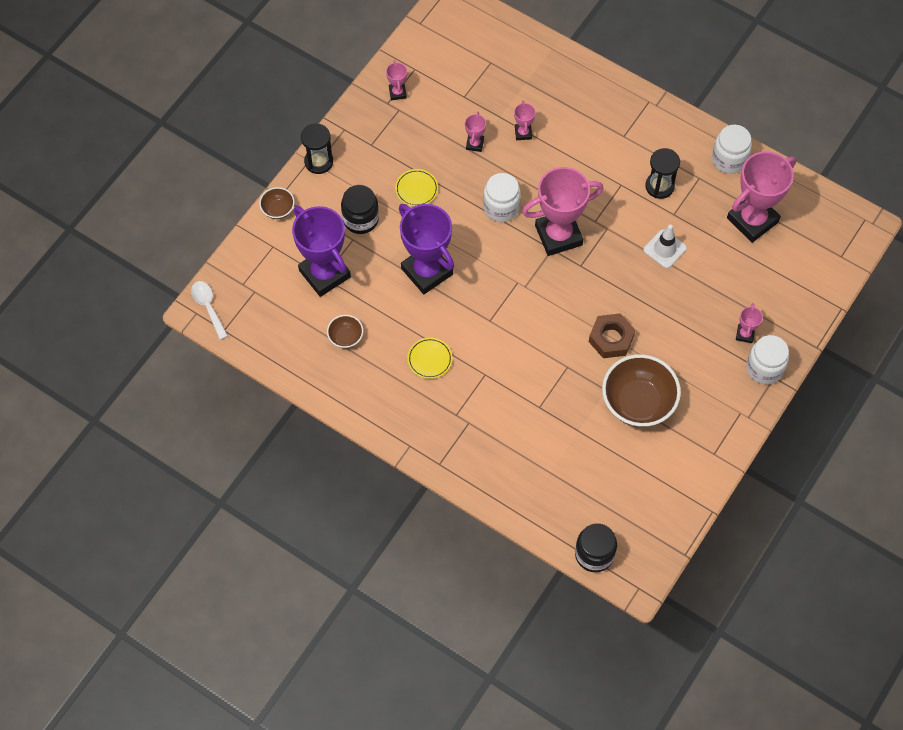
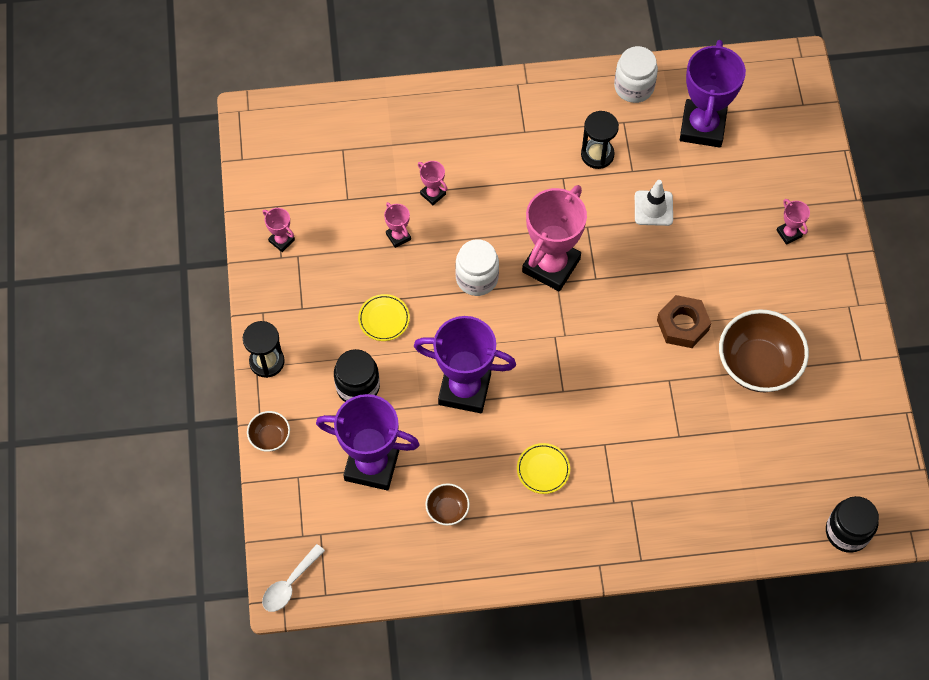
camera: 40 degrees left, 0 degrees up
(208, 307) = (289, 584): white spoon -> white spoon turned 75 degrees counterclockwise
(752, 220) = (702, 127): pink trophy -> purple trophy
(764, 368) = (832, 251): white jar -> none

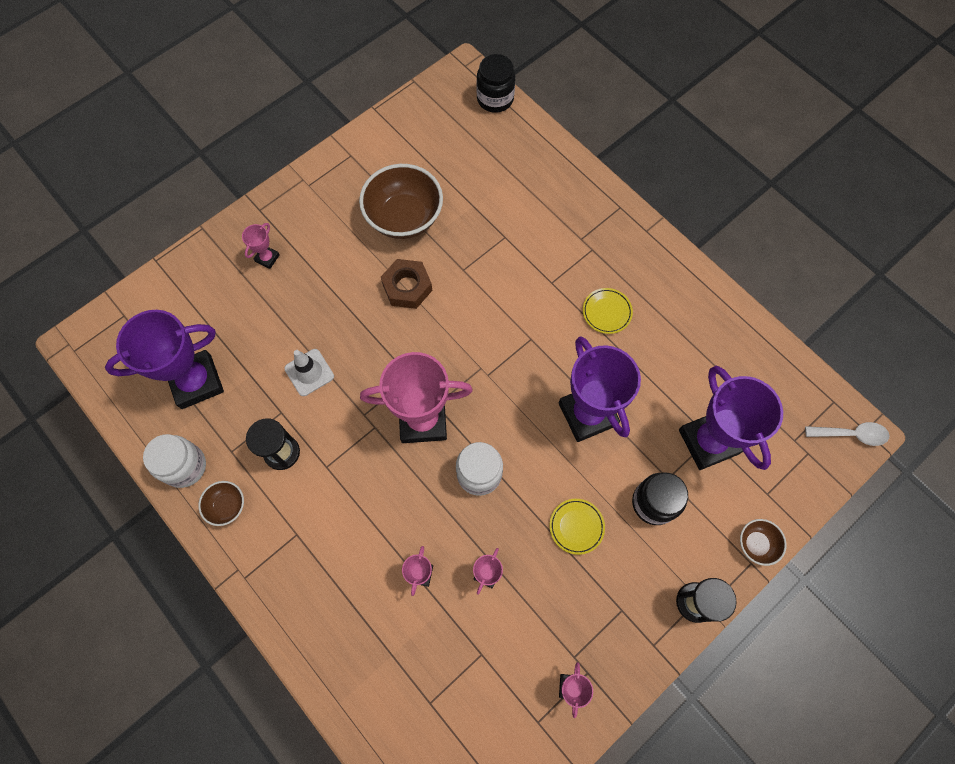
camera: 125 degrees left, 5 degrees up
(447, 510) = (695, 359): brown bowl -> brown bowl (227, 506)

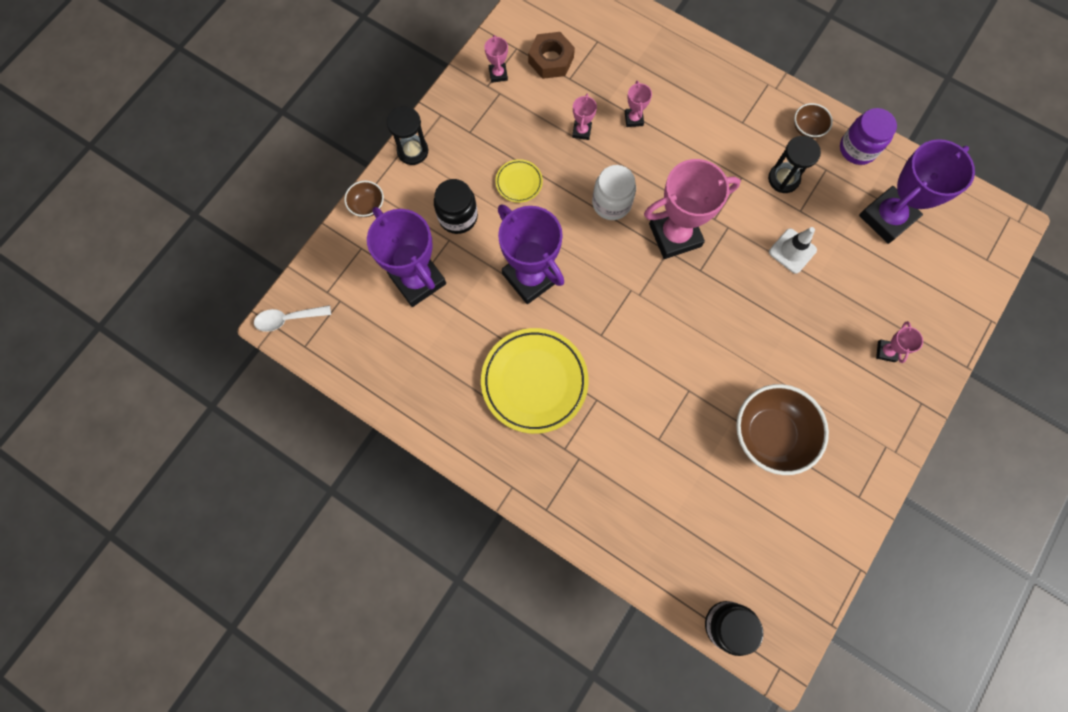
camera: 165 degrees right, 5 degrees up
(185, 466) = (857, 149): white jar -> purple jar
(407, 287) = (737, 357): brown nut -> brown nut (551, 60)
(607, 312) = (534, 381): yellow plate -> yellow plate, size x2.10

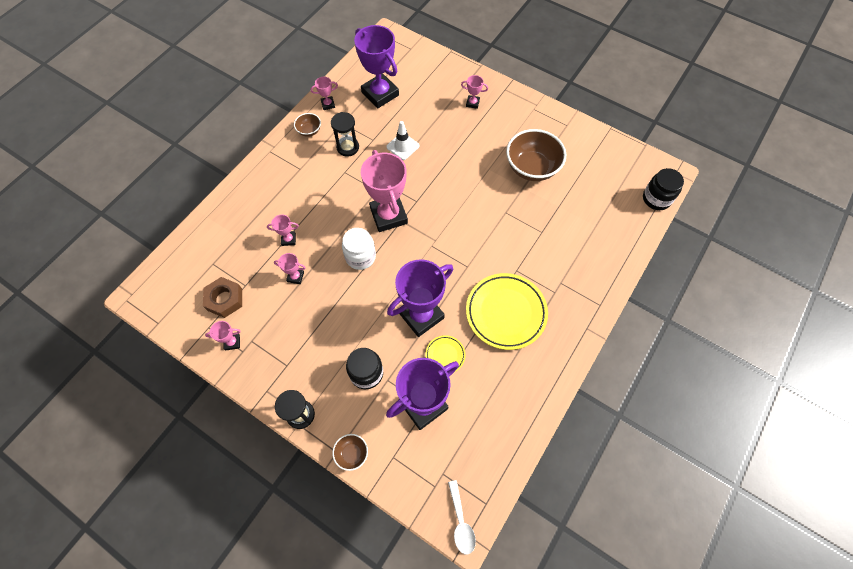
camera: 90 degrees left, 10 degrees down
(519, 182) = (338, 324): yellow plate -> yellow plate (445, 355)
(857, 149) = (328, 104): purple jar -> pink trophy

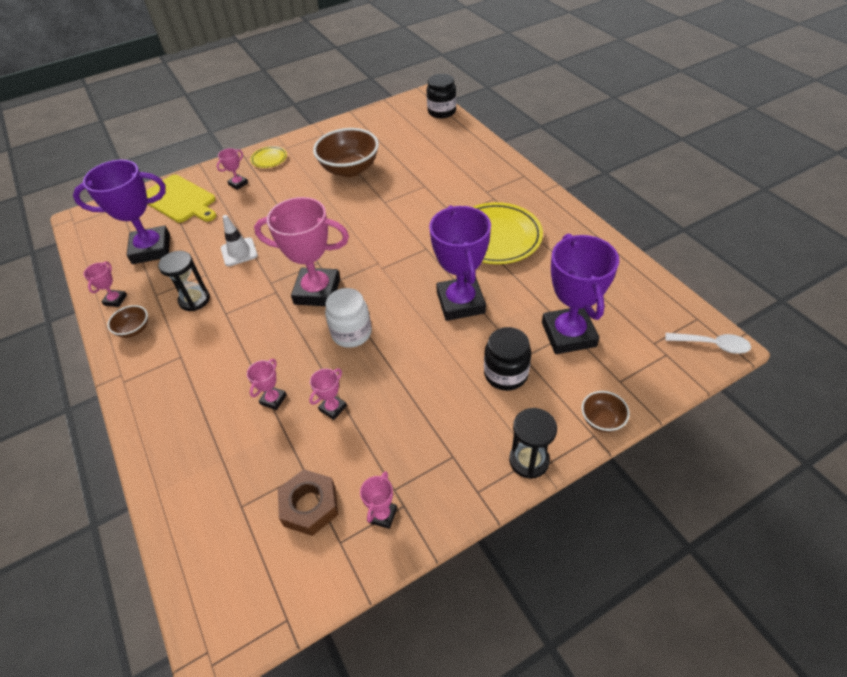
camera: 60 degrees left, 15 degrees down
(435, 78) = (179, 200): none -> yellow cutting board
(445, 355) = (518, 298): yellow plate -> yellow plate (269, 159)

